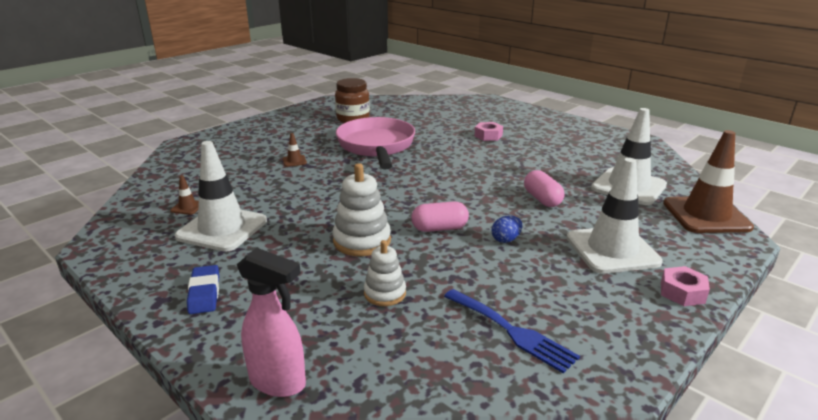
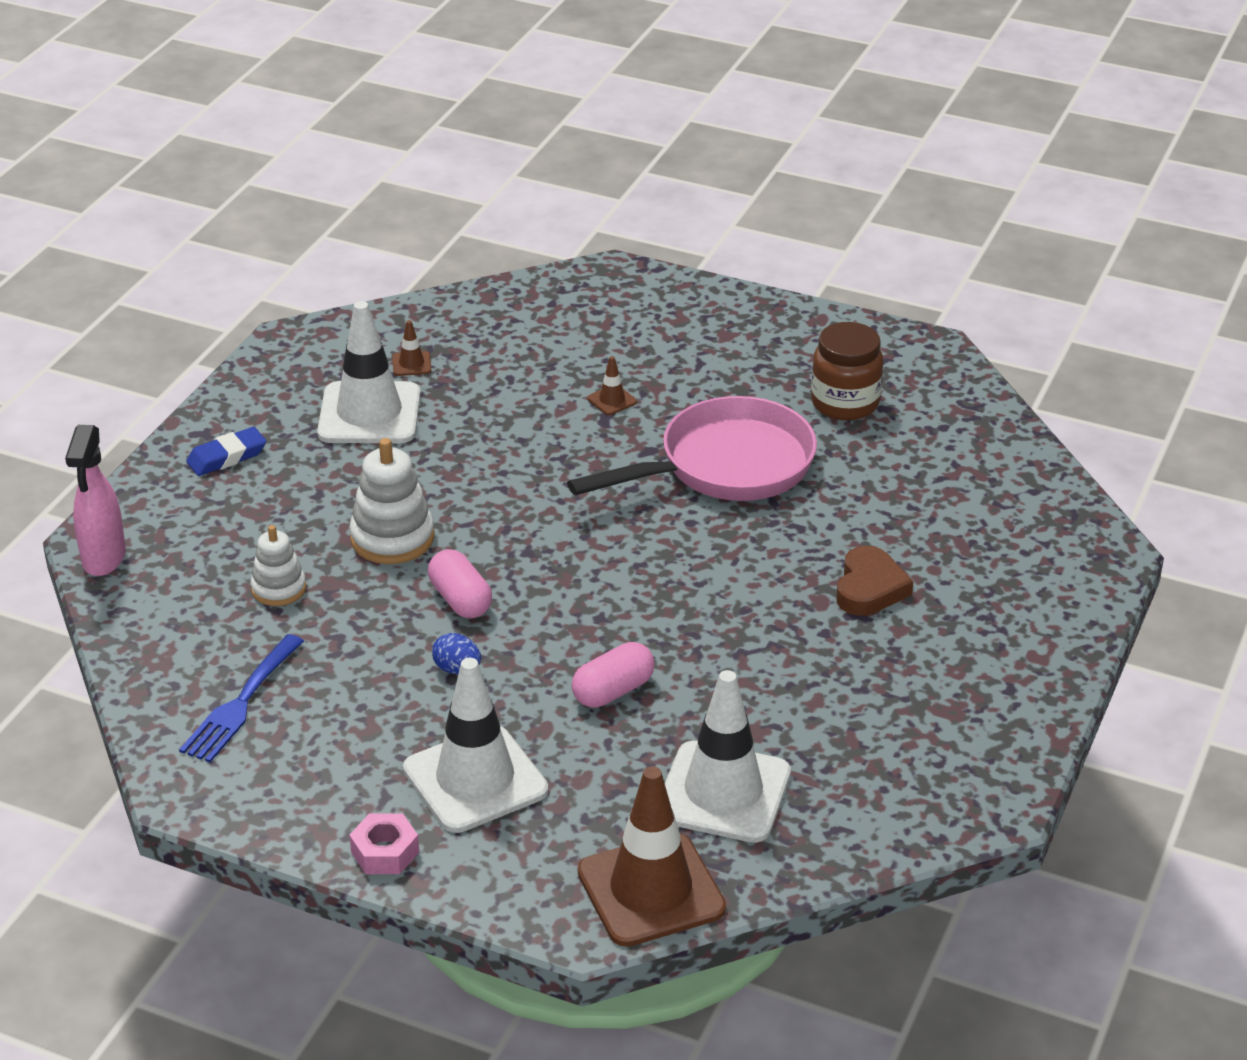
camera: 70 degrees right, 10 degrees up
(488, 136) = (869, 588): pink nut -> brown heart

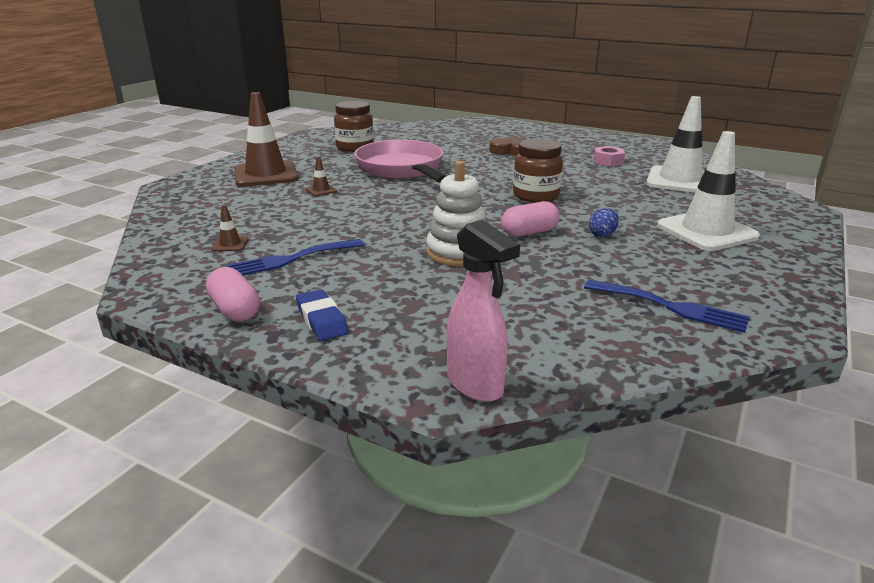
camera: 85 degrees left, 10 degrees down
(103, 559) = (475, 385): pink spray bottle -> pink spray bottle turned 45 degrees clockwise
(278, 589) = (521, 293): white stacking toy -> none
(369, 414) = (290, 259): white traffic cone -> blue fork
(385, 852) = (793, 256): pink nut -> pink nut (608, 161)
(613, 691) = (609, 198): pink capsule -> pink capsule (235, 310)
(614, 611) = (535, 196): none -> brown jar
(651, 890) = (765, 196): brown traffic cone -> brown traffic cone (266, 175)

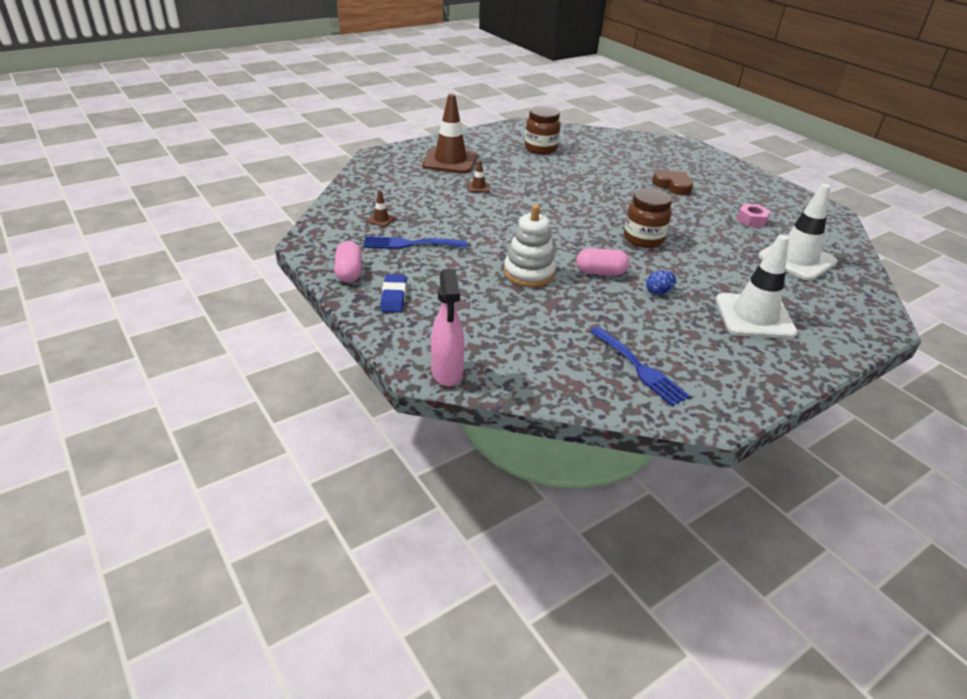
camera: 25 degrees right, 10 degrees up
(402, 170) = (558, 182): pink pan -> none

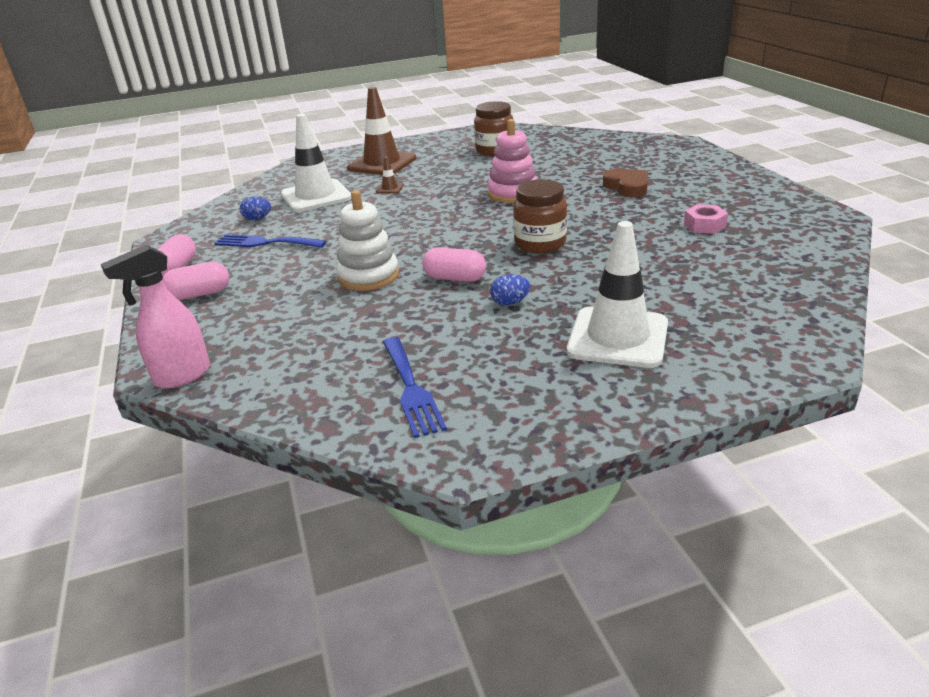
camera: 20 degrees right, 5 degrees down
(381, 219) = (257, 219): brown traffic cone -> blue egg
(394, 297) = (199, 294): blue eraser -> pink capsule
(447, 373) = (182, 376): pink spray bottle -> pink spray bottle turned 45 degrees clockwise
(587, 192) = (513, 193): none -> pink stacking toy
(797, 259) = (734, 272): white traffic cone -> white traffic cone (316, 196)

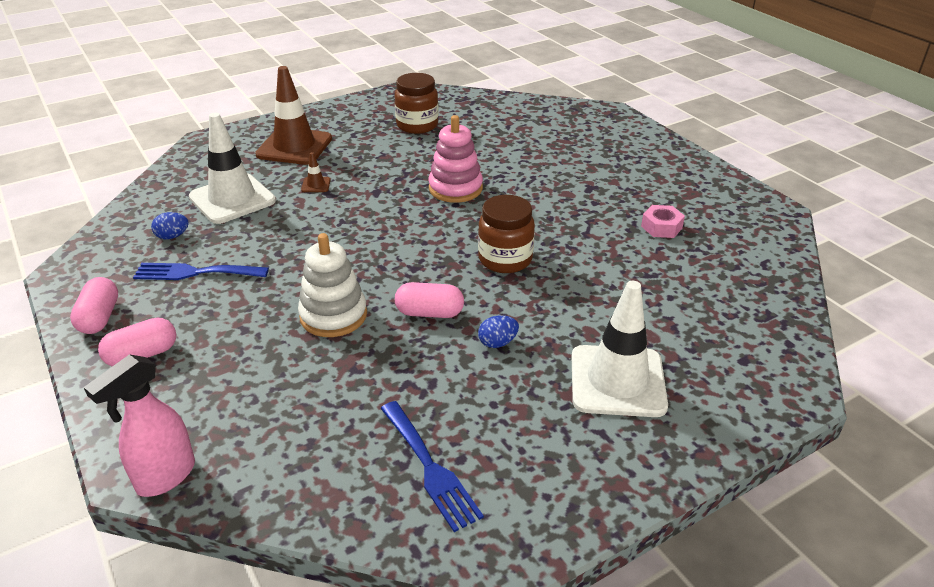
camera: 15 degrees left, 5 degrees up
(627, 187) = (572, 176): brown heart -> none

